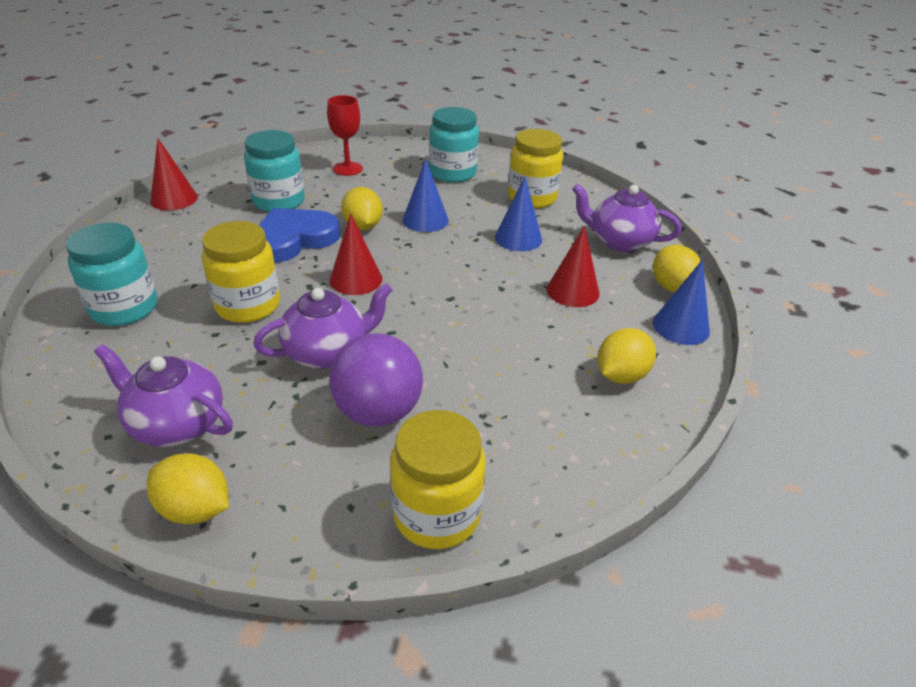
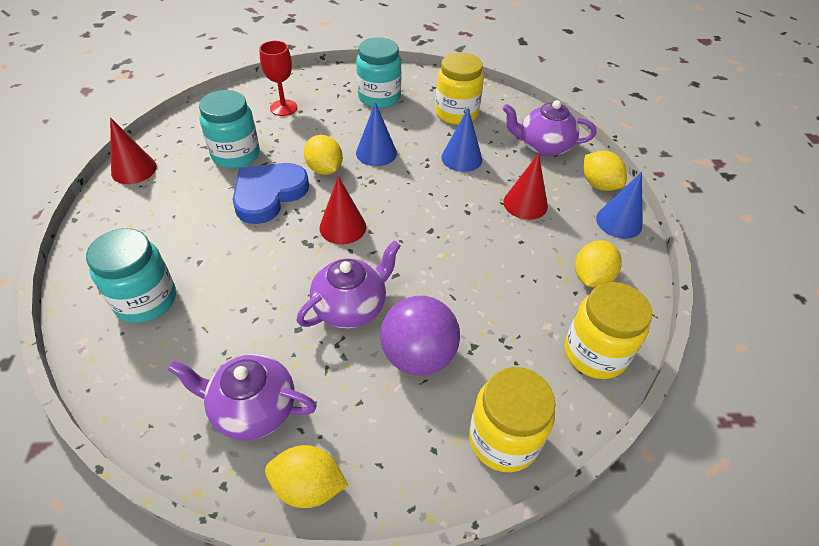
camera: 15 degrees left, 10 degrees up
(248, 305) = (259, 273): yellow jar -> yellow jar (594, 353)

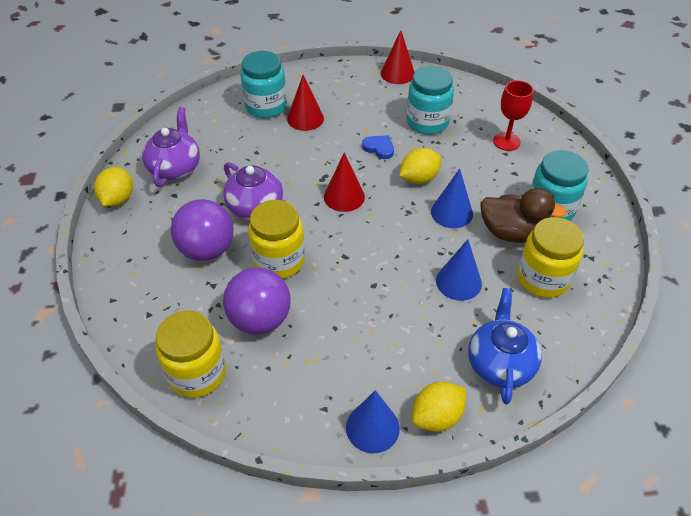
camera: 90 degrees right, 0 degrees up
(268, 194) = (379, 148): blue heart -> blue heart, size x0.48
(405, 122) = (511, 233): none -> brown duck
(503, 439) = (129, 300): yellow jar -> yellow jar (279, 261)
(518, 300) = (260, 320): none -> purple ball
(525, 204) = (392, 336): red cone -> red cone (305, 118)
(543, 146) = (500, 364): purple teapot -> blue teapot
(591, 277) = (287, 385): yellow lemon -> none

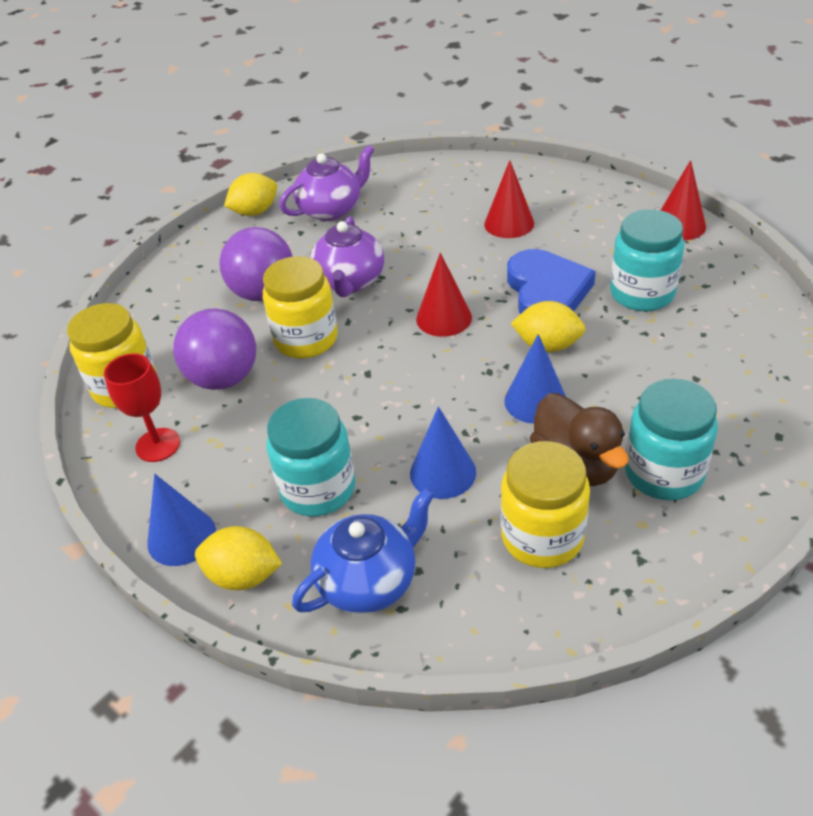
camera: 50 degrees right, 5 degrees down
(266, 106) = (485, 193): turquoise jar -> turquoise jar (318, 489)
(379, 148) = (546, 291): blue heart -> blue heart, size x2.08
(506, 141) = (717, 366): red goblet -> red goblet (158, 445)

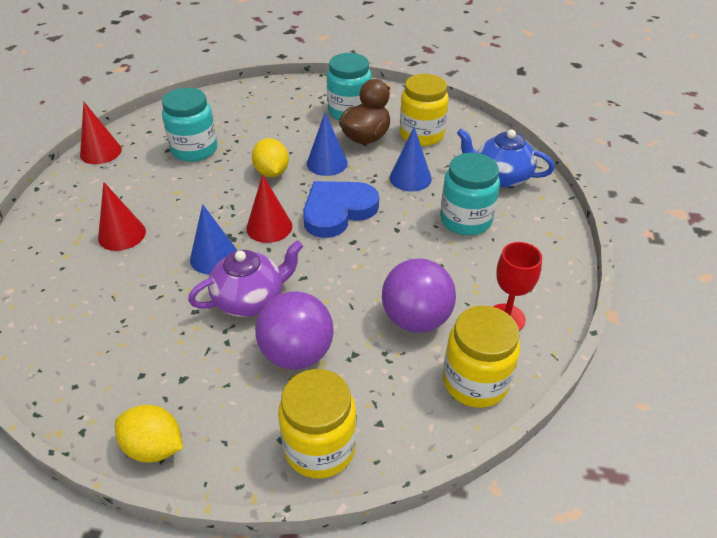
camera: 125 degrees left, 0 degrees up
(181, 537) = (553, 260): blue cone -> blue cone (214, 257)
(243, 576) = (546, 221): yellow lemon -> none
(306, 339) = (340, 292): yellow jar -> yellow jar (320, 447)
(331, 209) = (130, 372): purple teapot -> none
(546, 291) = (211, 189): blue heart -> blue heart (338, 211)

